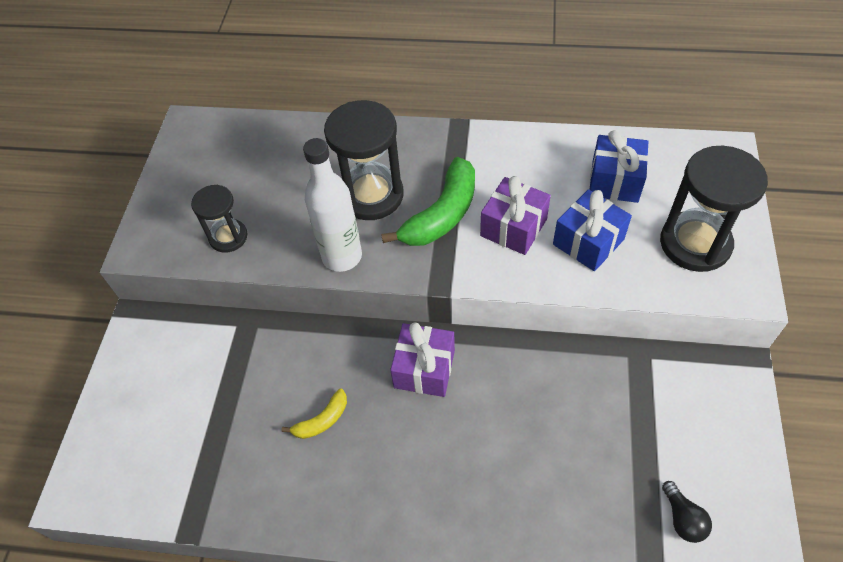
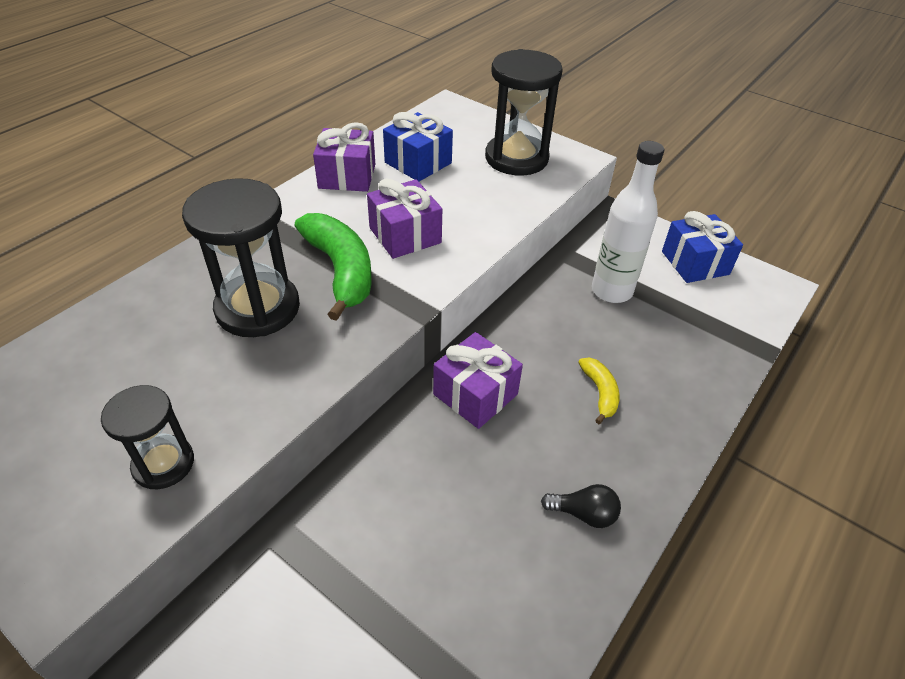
camera: 65 degrees left, 10 degrees down
(322, 420) = (471, 512): yellow banana -> yellow banana (600, 393)
(342, 256) = (311, 367): white bottle -> white bottle (611, 291)
(551, 150) = (347, 176): none -> purple gift
(588, 242) = (463, 204): blue gift -> blue gift (695, 263)
(682, 518) = (721, 306): black light bulb -> black light bulb (583, 514)

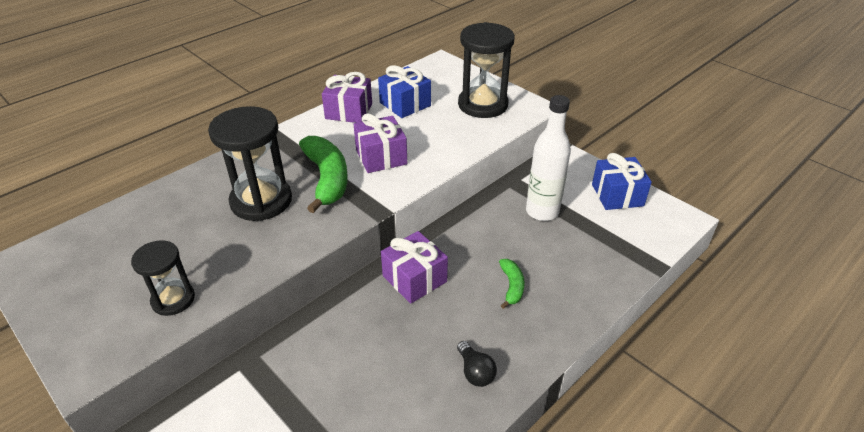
camera: 10 degrees right, 5 degrees down
(583, 514) = (475, 372): black light bulb -> black light bulb turned 45 degrees clockwise
(600, 393) = (512, 286): yellow banana -> green banana

